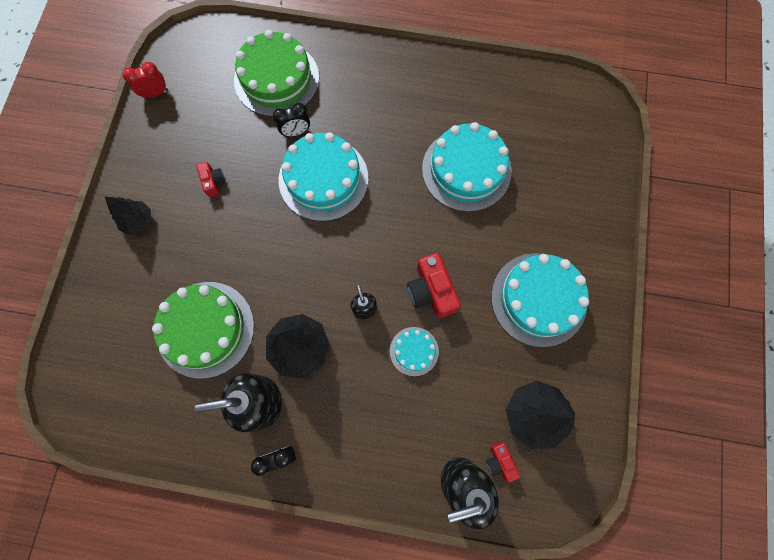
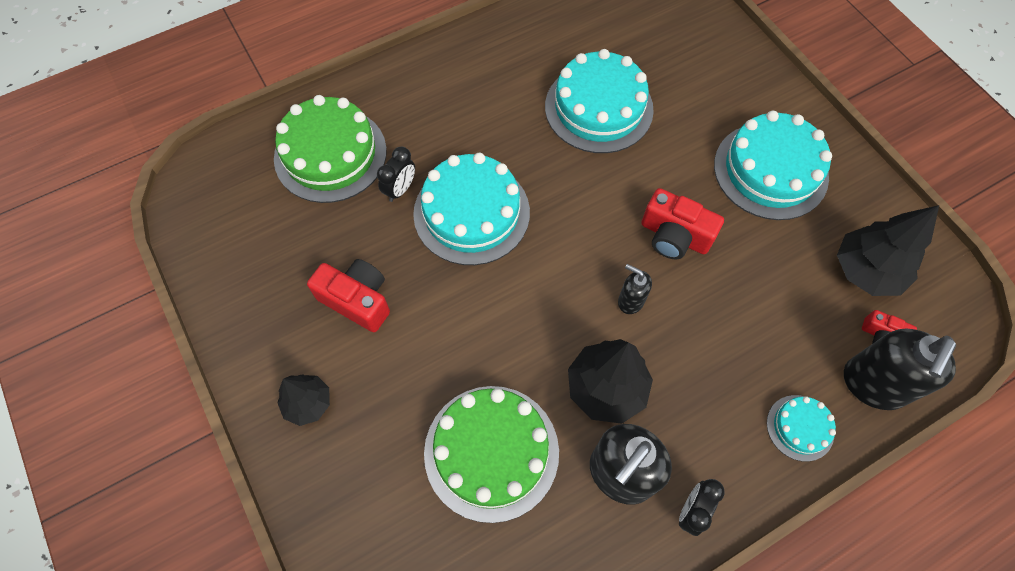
camera: 40 degrees left, 10 degrees down
(155, 93) = (203, 260): red clock -> none
(213, 182) = (357, 300): red camera -> red camera, size x1.79
(414, 351) = (713, 302): turquoise cake -> turquoise cake (800, 427)

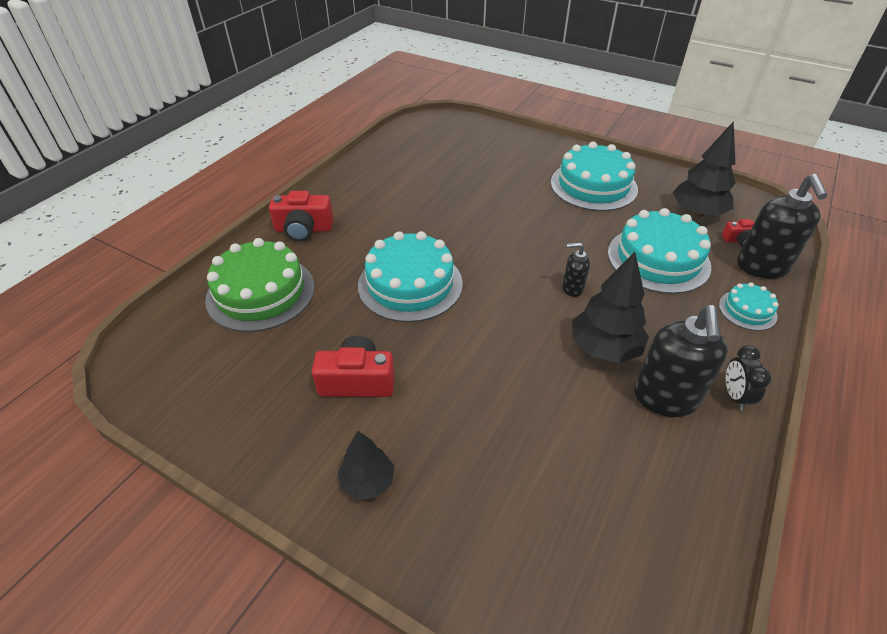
camera: 30 degrees left, 20 degrees down
(400, 189) = (339, 292): black clock -> none
(491, 452) = (558, 435): green cake -> none
(598, 108) = (454, 193): turquoise cake -> turquoise cake (658, 259)
(674, 236) = (567, 240): red camera -> red camera (303, 229)

